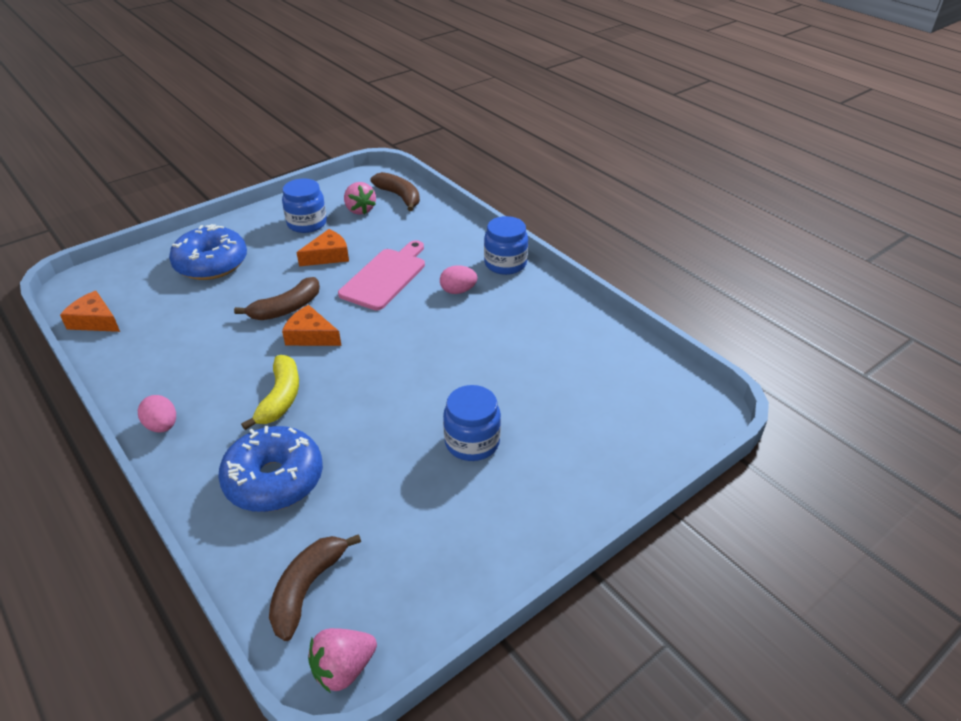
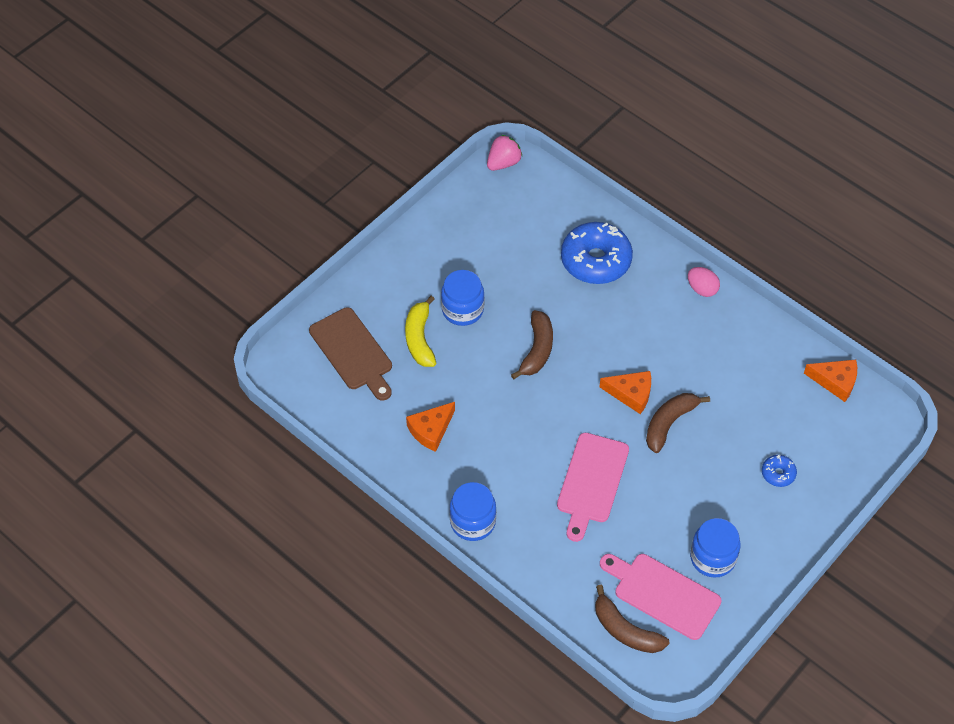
camera: 170 degrees right, 15 degrees up
(211, 264) = (778, 473): blue donut -> blue donut, size x0.45
(280, 398) = (625, 326): yellow banana -> yellow banana (419, 338)
(307, 589) = (541, 198): brown banana -> brown banana (537, 350)
(328, 256) = (664, 505): orange cheese -> orange cheese (431, 430)
(360, 210) = (663, 594): pink strawberry -> pink cutting board
(458, 291) = (512, 473): pink egg -> none
(617, 413) = (353, 352): none -> brown cutting board

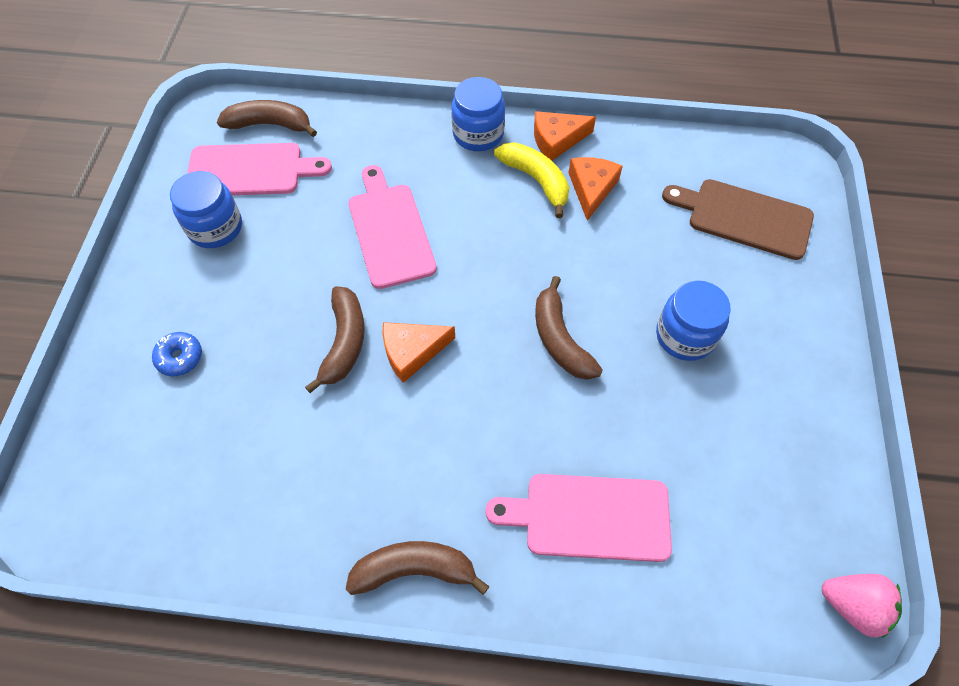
camera: 145 degrees right, 5 degrees up
(419, 338) = (695, 273): yellow banana -> yellow banana (536, 180)
(503, 163) = (852, 606): pink strawberry -> pink strawberry turned 75 degrees counterclockwise
(595, 260) = (589, 517): blue donut -> pink cutting board
(702, 289) = (414, 570): pink egg -> brown banana
(835, 381) = (149, 535): orange cheese -> orange cheese (557, 140)

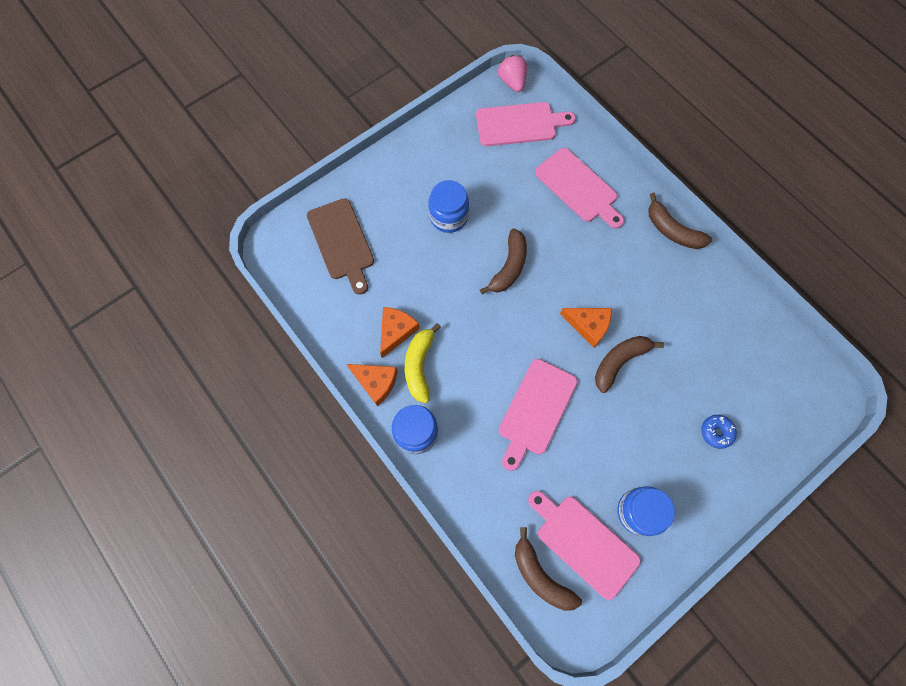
camera: 135 degrees left, 10 degrees up
(591, 189) = (396, 331): orange cheese -> orange cheese turned 150 degrees clockwise
(761, 542) = (519, 124): none -> pink cutting board

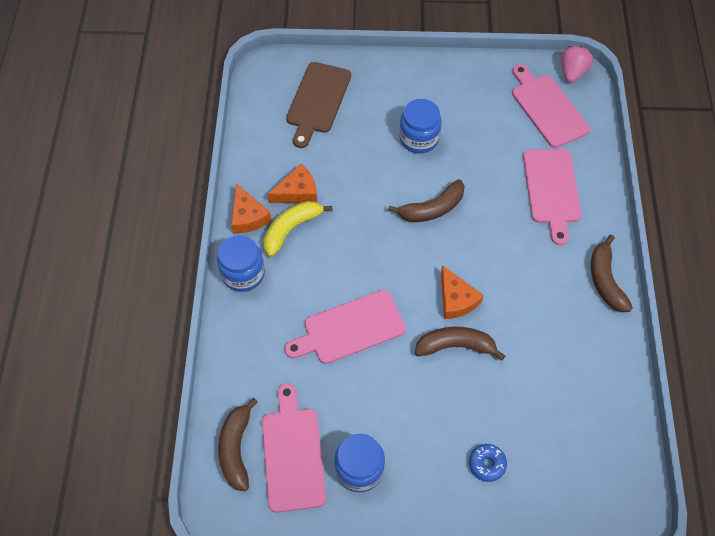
camera: 40 degrees right, 10 degrees down
(519, 124) = (547, 108): pink cutting board -> pink cutting board turned 150 degrees counterclockwise

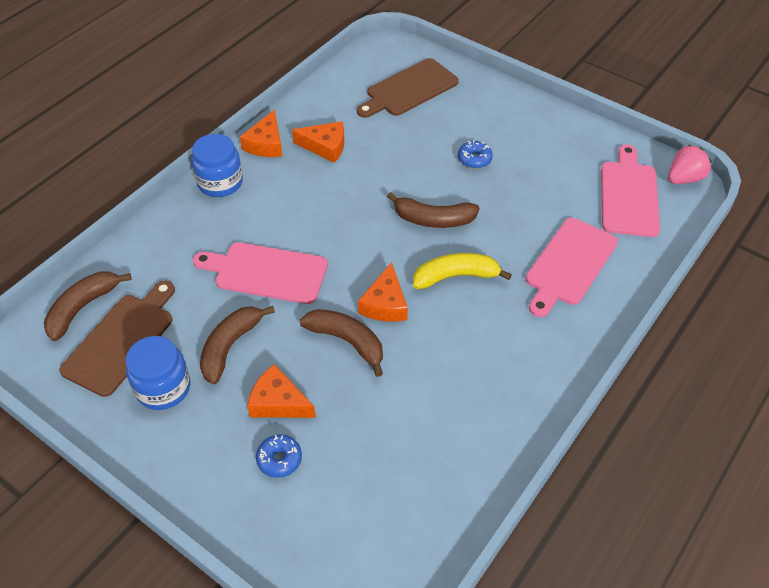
camera: 35 degrees right, 10 degrees down
(291, 229) = (292, 171): yellow banana -> yellow banana (455, 276)
(292, 454) = (121, 340): pink cutting board -> brown cutting board
(419, 138) = (474, 159): blue jar -> blue donut
(449, 423) = (278, 402): none -> orange cheese
(605, 280) = (554, 372): brown banana -> brown banana (230, 347)

